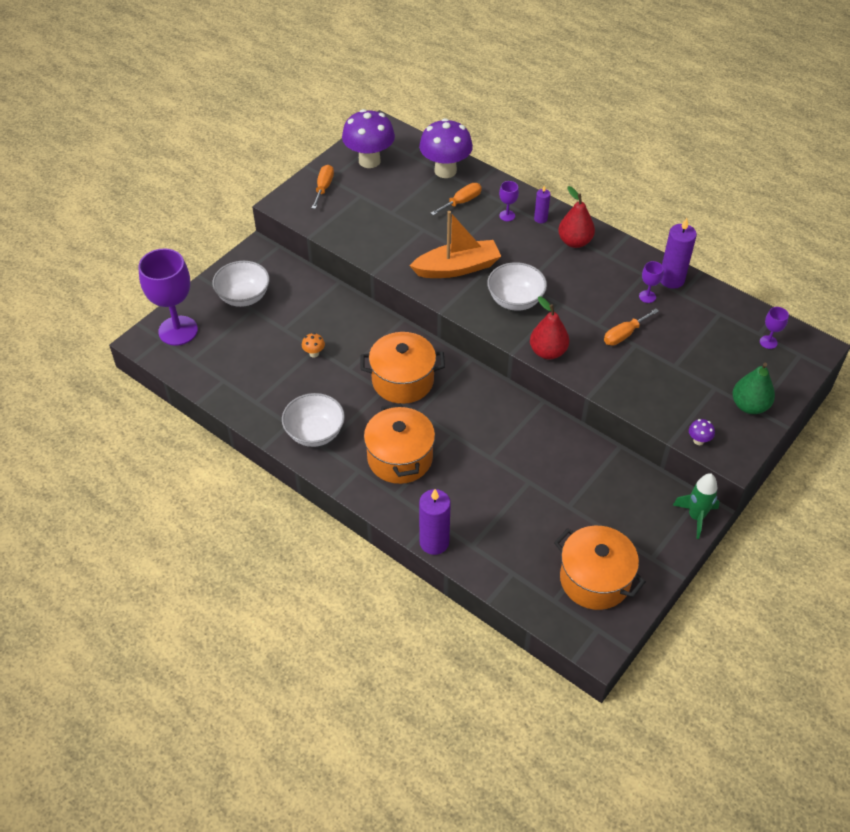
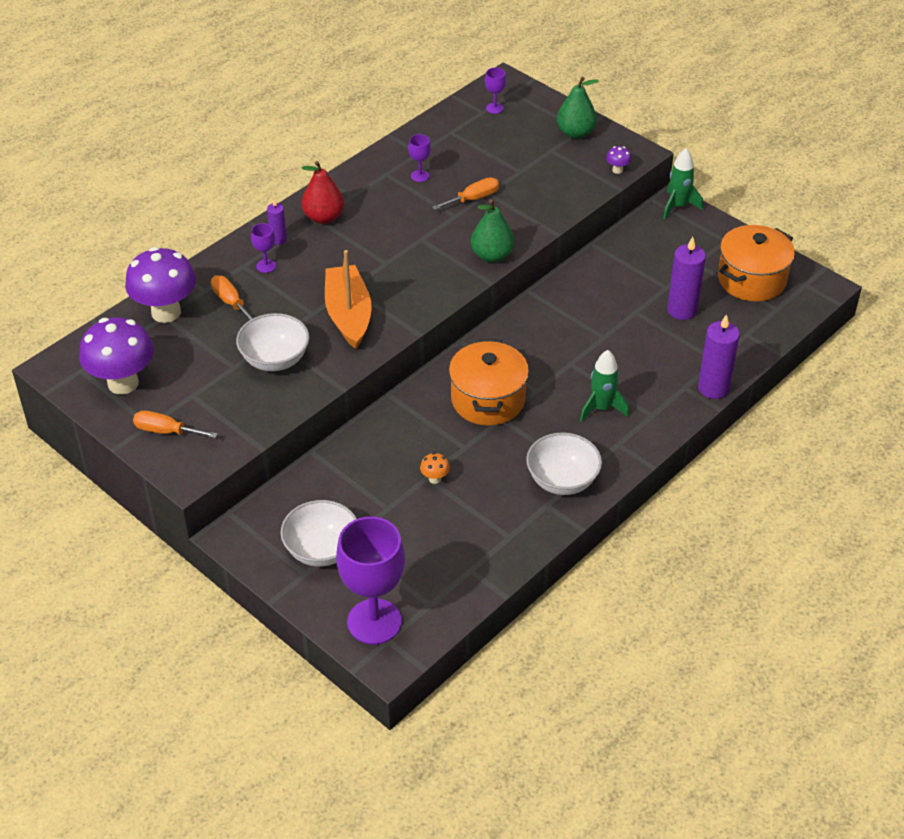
camera: 85 degrees left, 5 degrees down
(400, 458) = (602, 408): orange pot -> green rocket
(515, 300) = (410, 272): white bowl -> white bowl (275, 359)
(548, 352) = (492, 255): red pear -> green pear
(624, 334) = (473, 199): orange screwdriver -> orange screwdriver turned 90 degrees counterclockwise
(671, 279) = (397, 156): purple candle -> purple candle (682, 310)

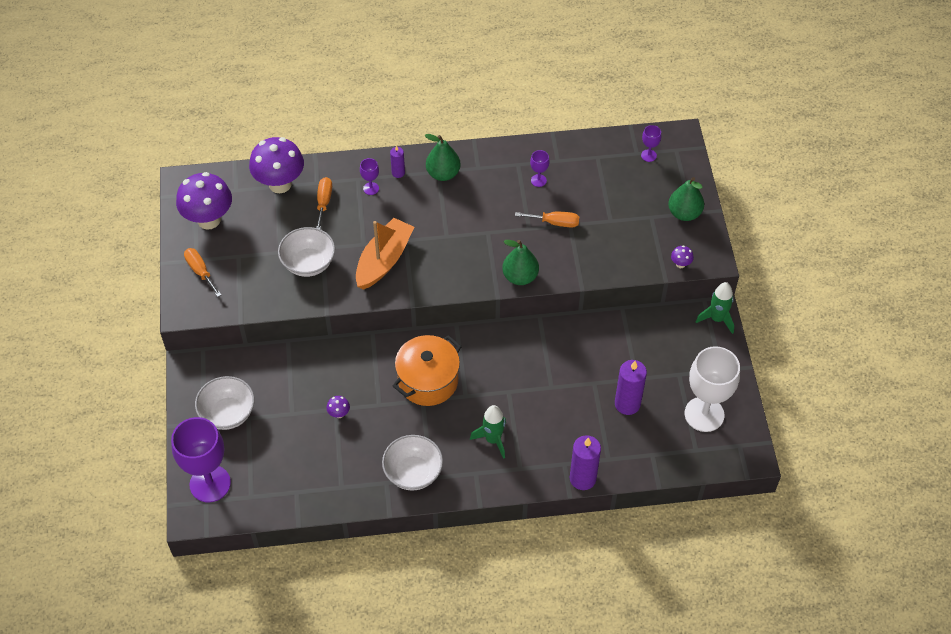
camera: 40 degrees right, 10 degrees up
(323, 217) = (443, 173): red pear -> green pear
(435, 479) = (339, 414): orange mushroom -> purple mushroom
(751, 279) = (704, 414): orange pot -> white goblet

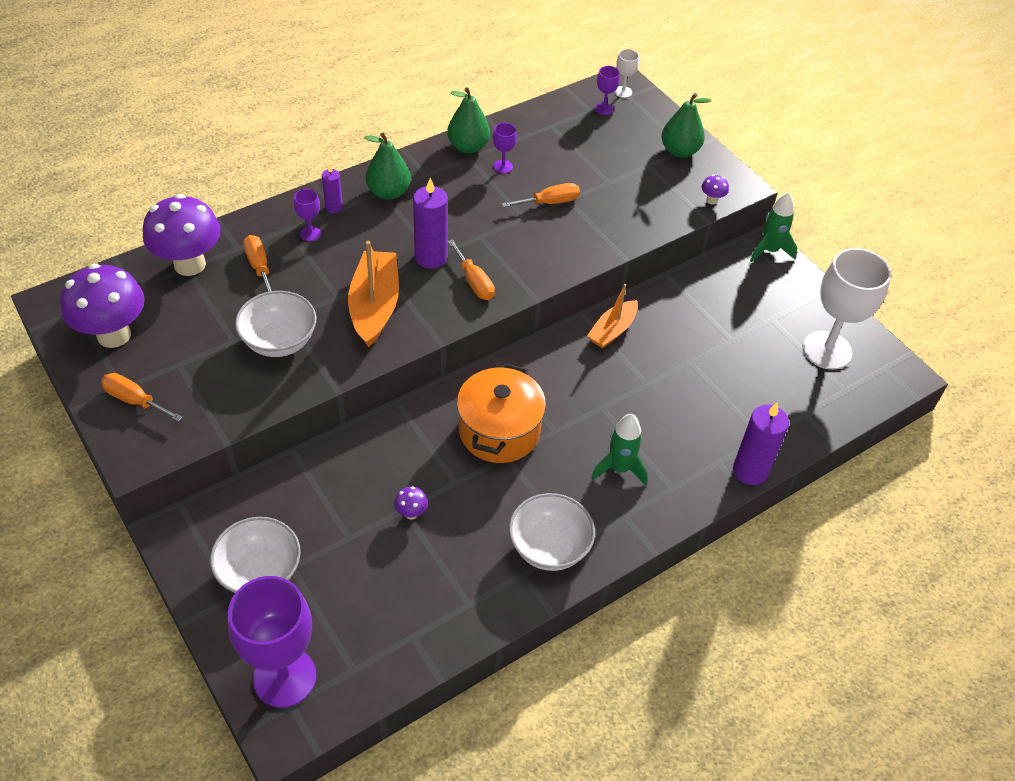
camera: 30 degrees left, 5 degrees down
(462, 267) = (474, 282): none -> orange screwdriver
(520, 277) = (548, 270): green pear -> green pear (468, 147)
(553, 338) = (612, 330): none -> orange boat
(627, 404) = (740, 370): purple candle -> purple candle (431, 257)
(674, 145) = (623, 92): none -> white goblet

